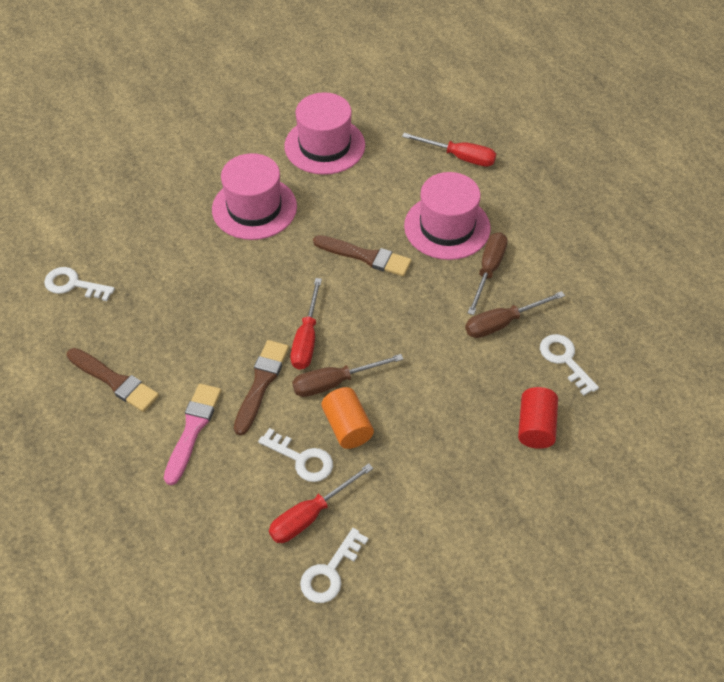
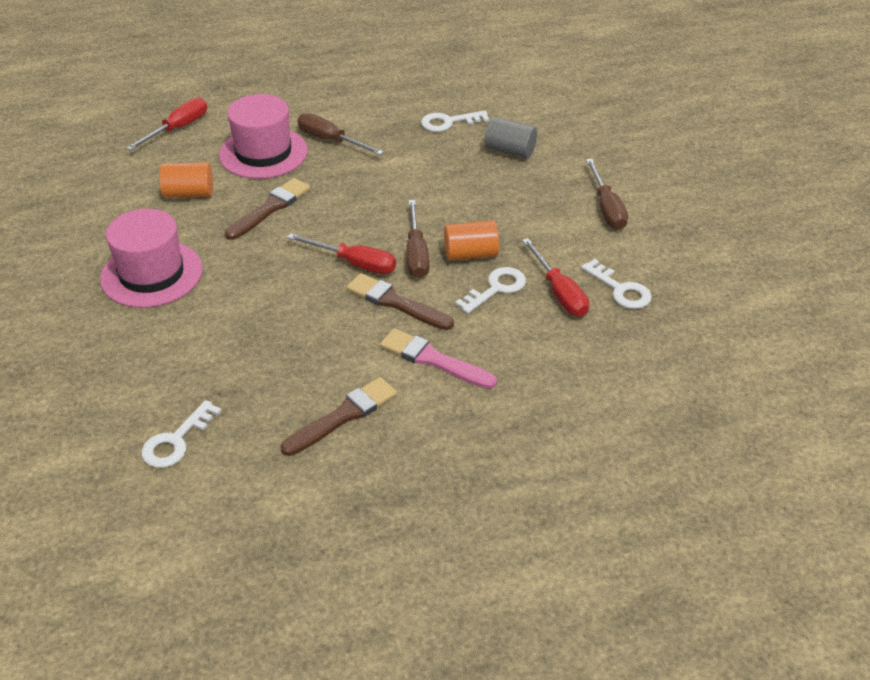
camera: 75 degrees left, 10 degrees down
(324, 146) = (95, 209): pink hat -> none
(367, 196) = (189, 193): none -> orange cylinder
(502, 323) = (394, 145): brown screwdriver -> brown screwdriver (606, 208)
(535, 427) = (510, 151): red cylinder -> grey cylinder

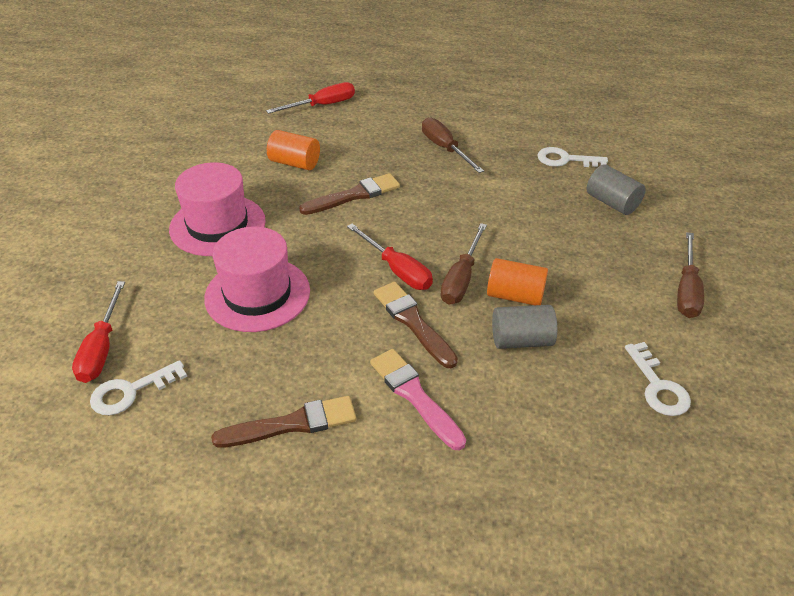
camera: 25 degrees right, 0 degrees up
(263, 153) = (379, 144): pink hat -> pink hat (257, 294)
(496, 288) = (521, 340): white key -> grey cylinder
(559, 292) = (587, 367): red screwdriver -> red screwdriver (101, 348)

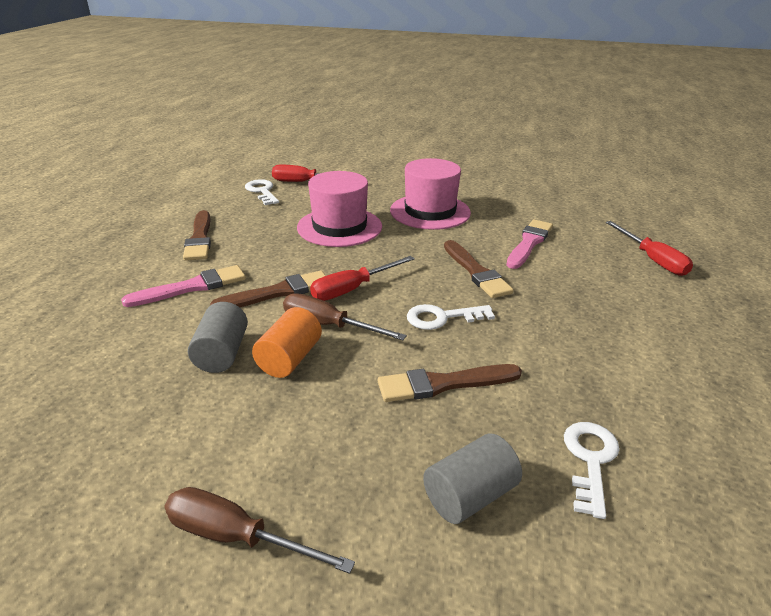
camera: 95 degrees right, 10 degrees down
(295, 163) = (529, 243): orange cylinder -> pink brush
(445, 148) = (586, 339): brown screwdriver -> none
(518, 213) = (443, 384): none -> brown brush
(658, 386) = (94, 448): white key -> white key (442, 318)

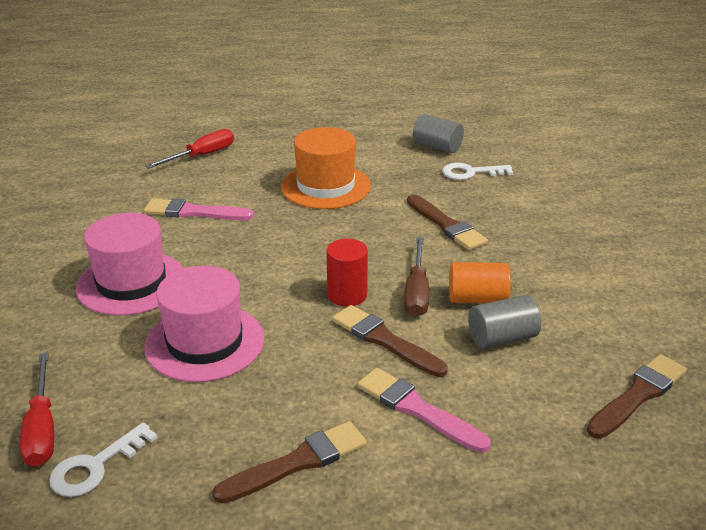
camera: 110 degrees left, 0 degrees up
(237, 537) = (636, 268): brown screwdriver -> none
(352, 289) = (347, 295): red screwdriver -> red cylinder
(442, 318) = (362, 238): white key -> none
(469, 496) = (532, 203): grey cylinder -> grey cylinder (437, 147)
(476, 272) = (271, 233): brown brush -> brown brush (638, 395)
(567, 319) = (326, 186): none -> orange hat

